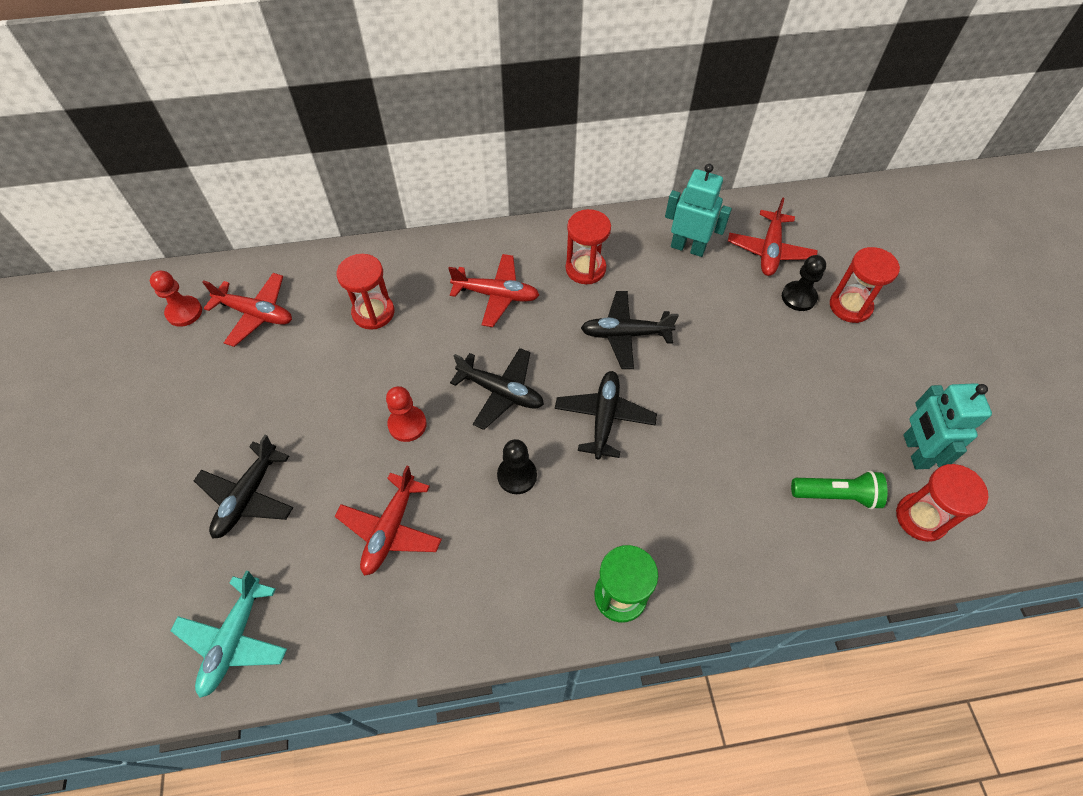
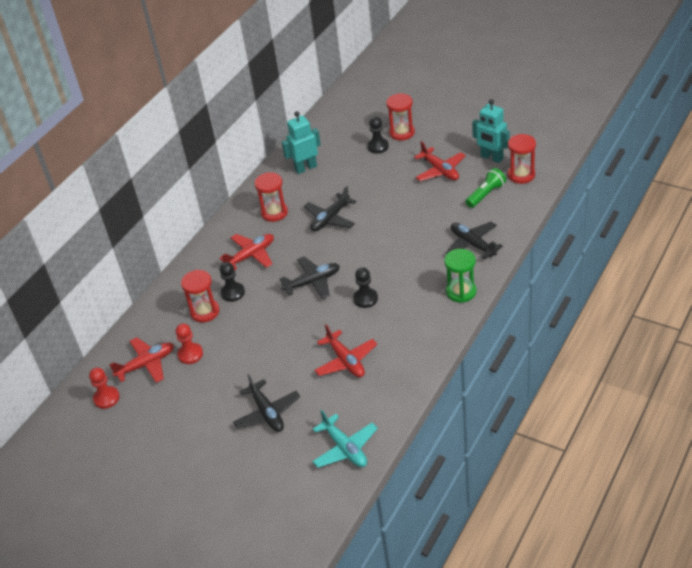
camera: 45 degrees left, 15 degrees down
(407, 424) = (292, 328): red pawn -> red pawn (190, 354)
(423, 319) = (233, 293): none -> black pawn
(604, 418) = (368, 251): black plane -> black plane (472, 244)
(769, 250) = (341, 140): red plane -> red plane (440, 170)

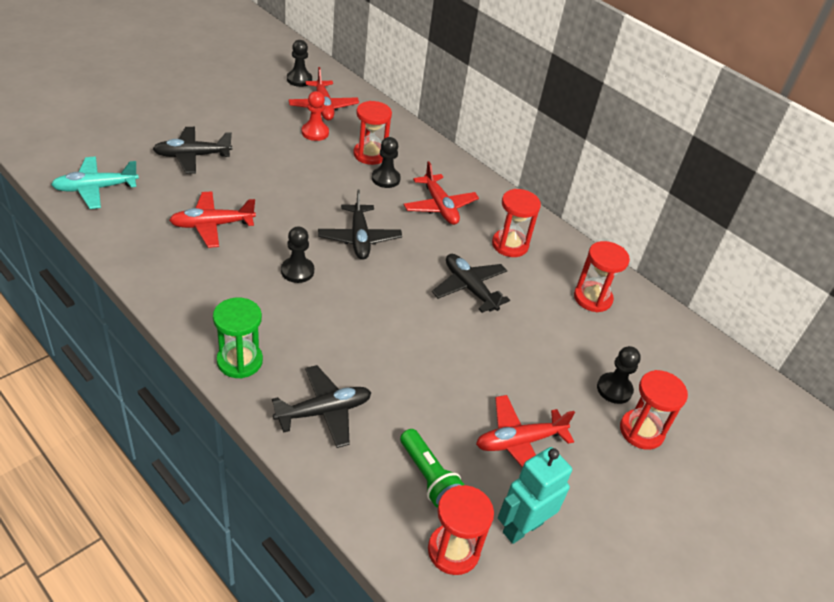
camera: 95 degrees right, 0 degrees up
(106, 398) = (299, 79): red pawn -> black pawn
(305, 168) = (592, 298): turquoise robot -> red hourglass

